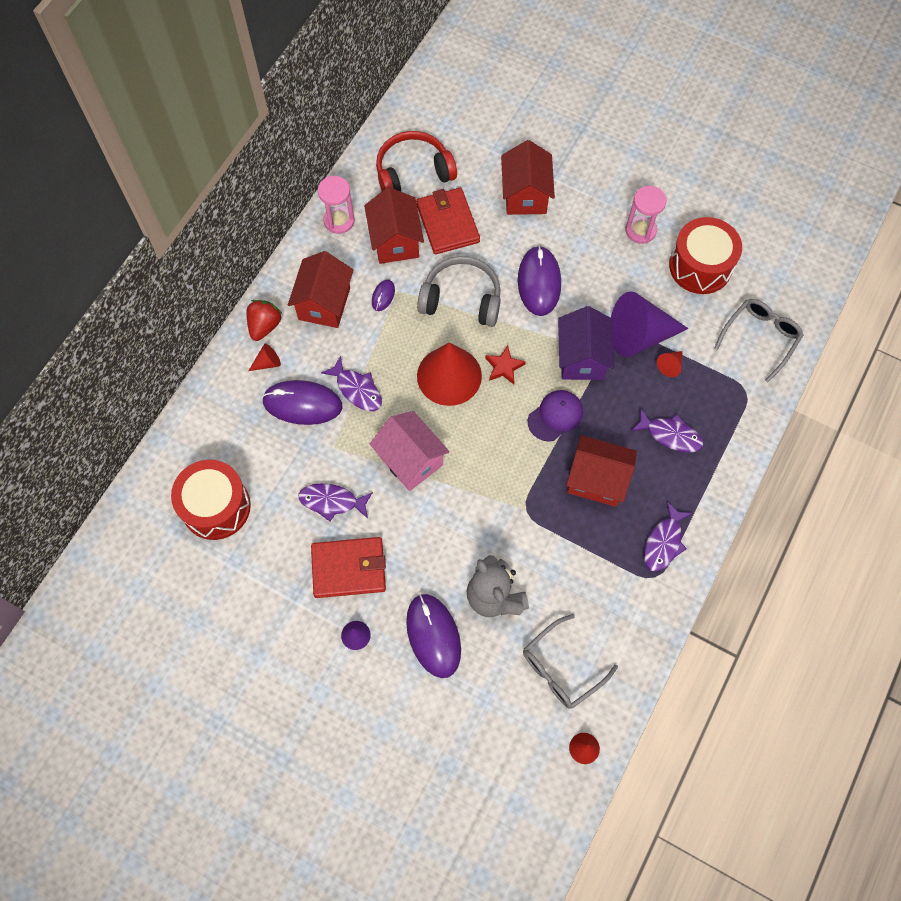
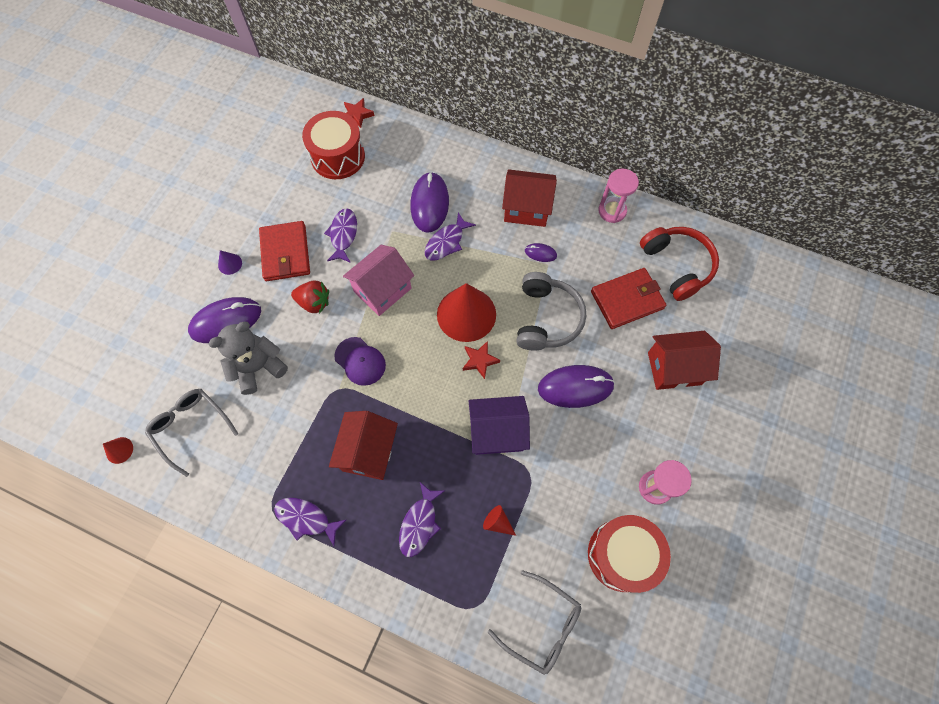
camera: 85 degrees right, 0 degrees up
(154, 482) = (357, 115): none -> red star
(264, 326) = (499, 168): red strawberry -> red strawberry (314, 302)
(267, 363) = (465, 175): red cone -> none
(395, 241) = (599, 257): red house -> none
(555, 416) = (432, 410): purple cap -> purple cap (360, 361)
(639, 335) = (528, 489): purple cone -> none

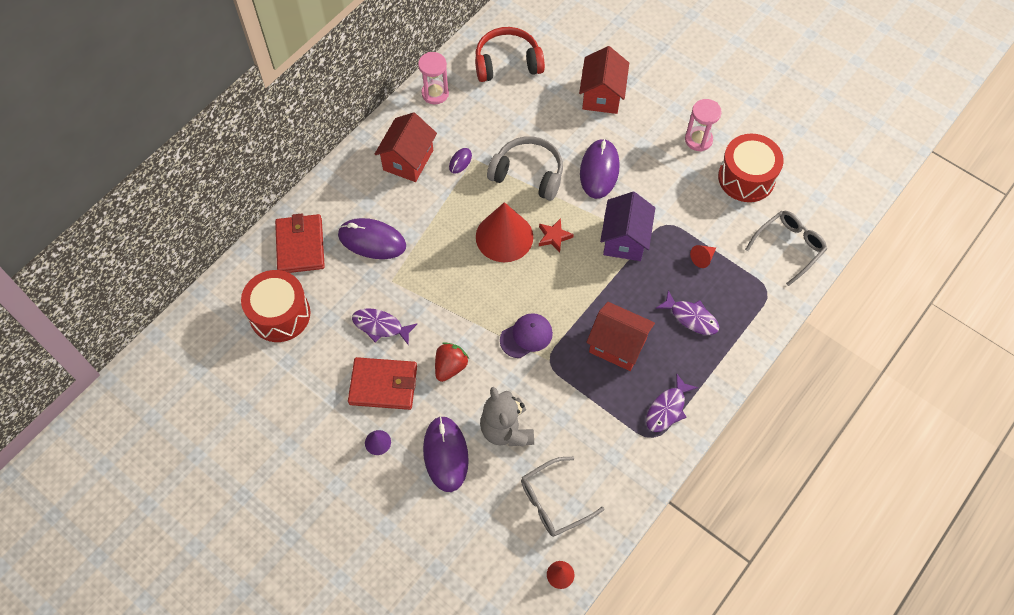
camera: 75 degrees left, 5 degrees down
(357, 115) = (231, 285): red star -> none
(382, 290) = (456, 302): pink house -> none
(446, 242) = (421, 236): purple fish -> none
(627, 300) = (529, 109): red wallet -> red wallet (300, 245)

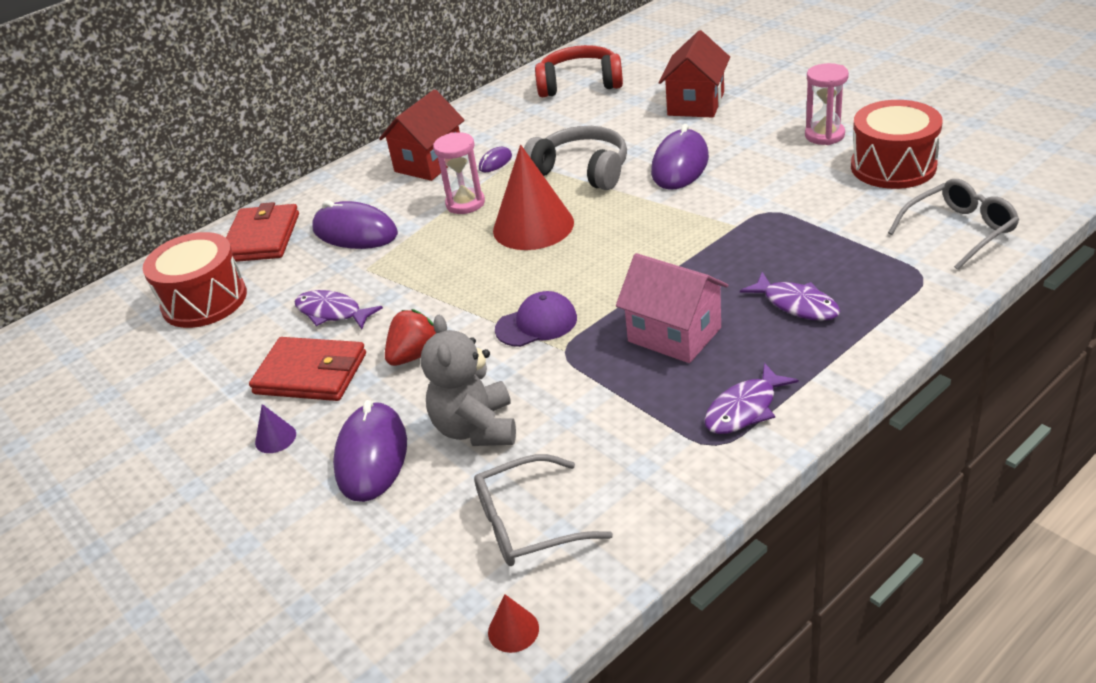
camera: 15 degrees right, 25 degrees down
(435, 93) = (482, 110): pink hourglass -> pink hourglass (465, 203)
(554, 237) = (603, 225): red star -> none
(617, 345) = (674, 335): red house -> pink house
(625, 239) = (705, 226): purple house -> none
(702, 258) = (821, 243): red cone -> none

